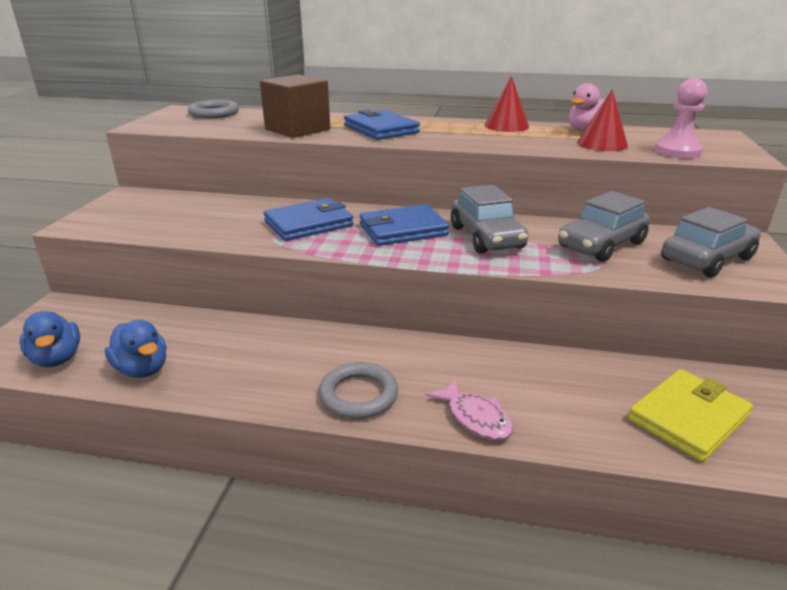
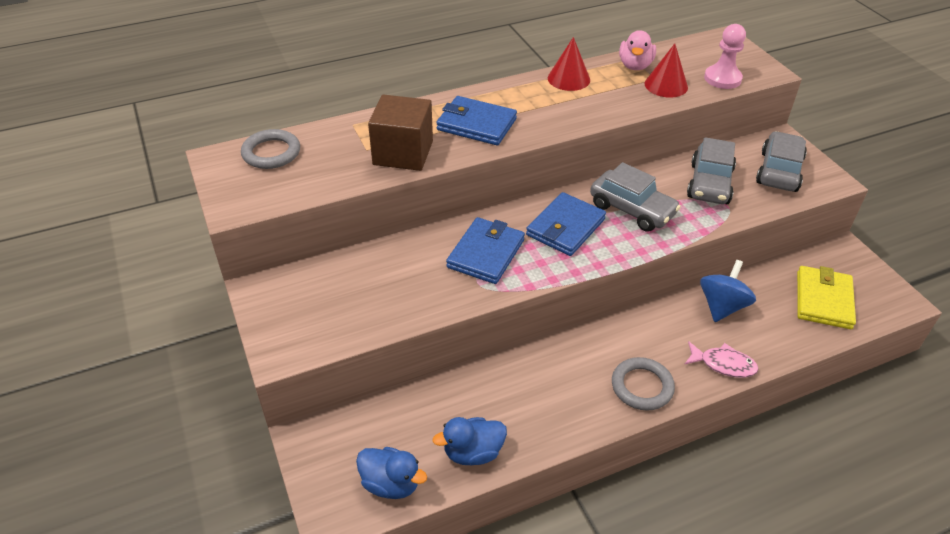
camera: 35 degrees left, 15 degrees up
(142, 369) = (473, 452): blue duck -> blue duck turned 150 degrees clockwise
(537, 371) = (722, 306): none -> blue spinning top

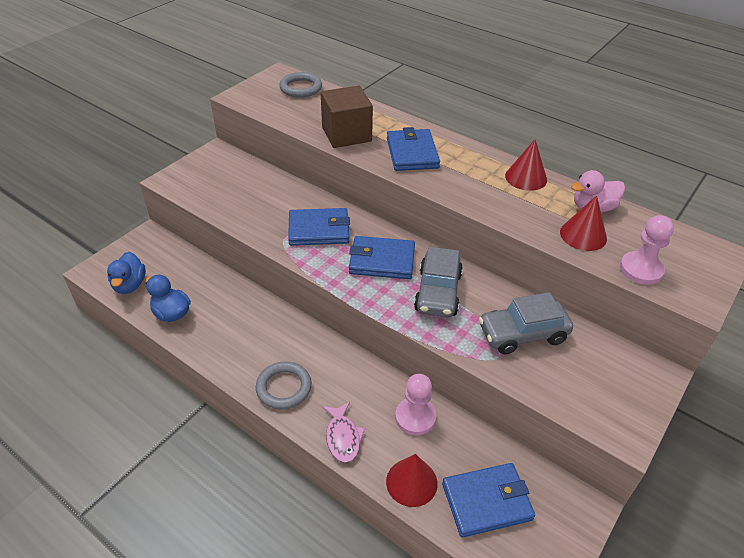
camera: 60 degrees right, 0 degrees up
(722, 306) = (415, 417): blue spinning top -> pink pawn
(779, 171) = (596, 383): grey car -> none
(789, 337) = (411, 482): none -> red cone
(823, 300) = (486, 501): yellow wallet -> blue wallet

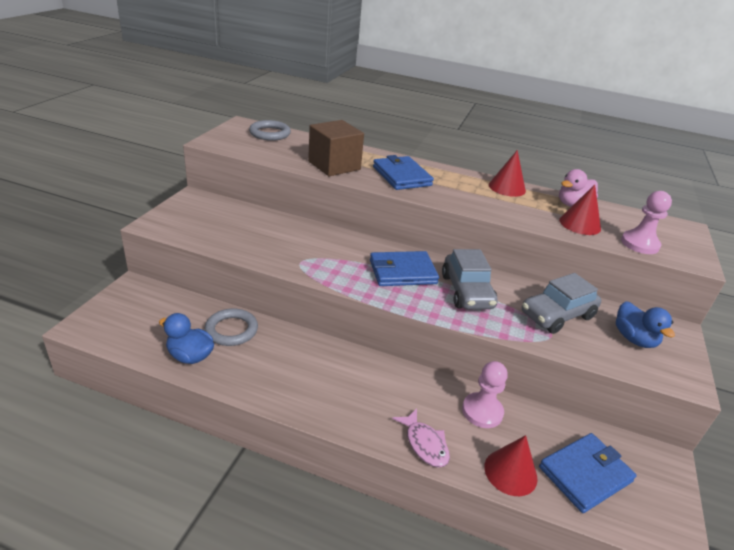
camera: 20 degrees left, 10 degrees down
(130, 285) = (130, 335): blue duck -> blue duck (634, 339)
(284, 387) = (343, 408): grey ring -> grey ring (231, 330)
(319, 230) = (330, 253): blue wallet -> none

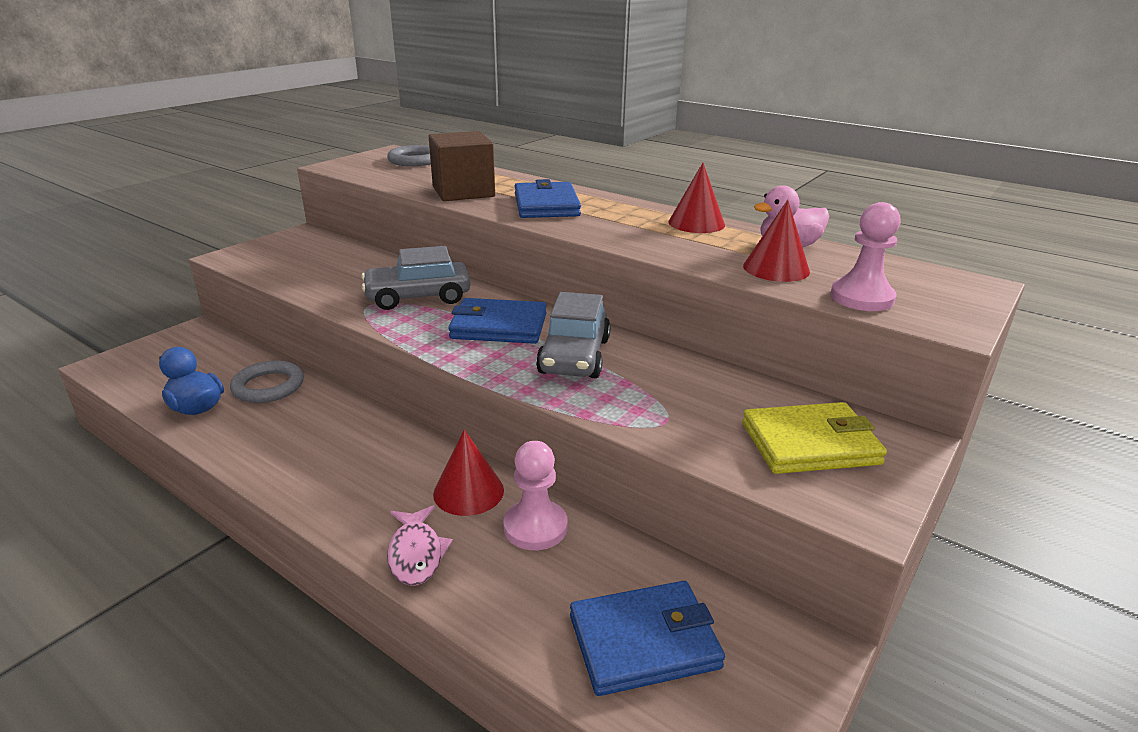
camera: 20 degrees right, 5 degrees down
(510, 472) = (519, 614): red cone -> red cone (468, 492)
(557, 315) = (697, 398): grey car -> grey car (418, 297)
(634, 339) = (810, 444): blue duck -> yellow wallet

